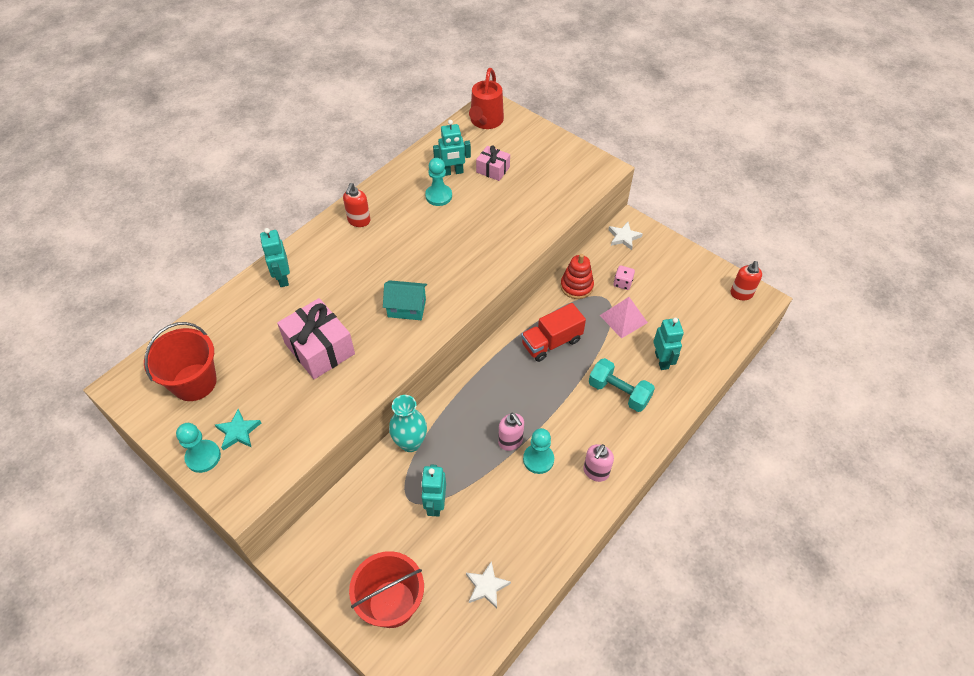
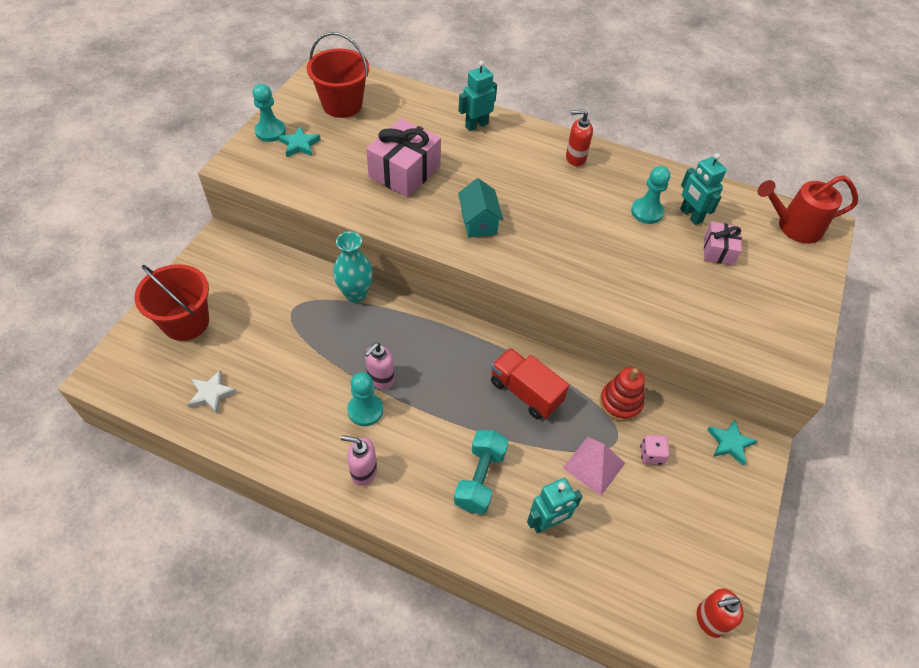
camera: 70 degrees right, 0 degrees up
(435, 504) = (292, 330): turquoise robot -> none
(624, 237) = (730, 443): white star -> turquoise star

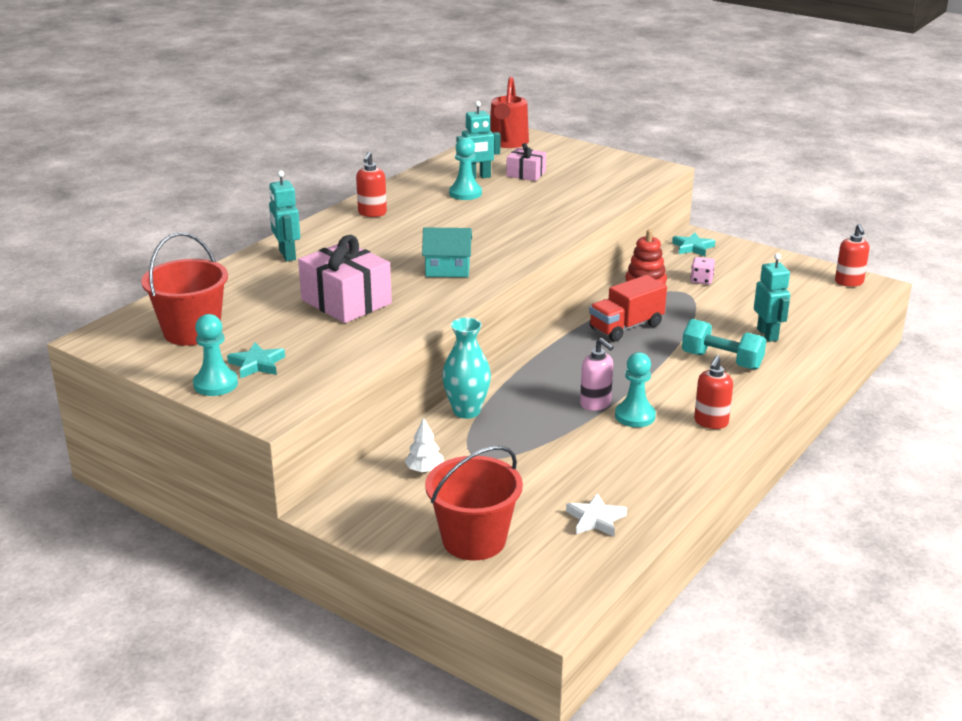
camera: 75 degrees left, 25 degrees down
(271, 281) = (424, 470): none -> white tree
(363, 472) = (711, 422): pink soap dispenser -> red soap dispenser
(594, 465) = (710, 306): pink pyramid -> none

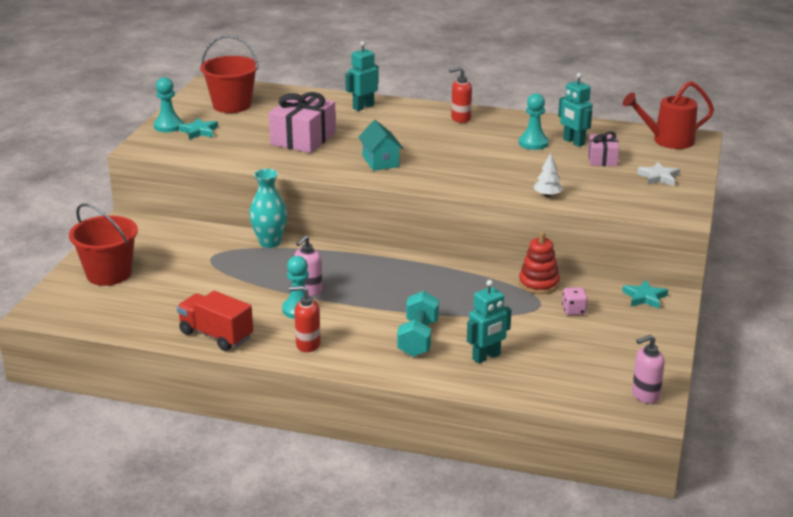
camera: 70 degrees right, 0 degrees up
(424, 470) = (185, 242): white tree -> white tree (547, 195)
(596, 519) = (148, 313): white star -> white star (658, 177)
(626, 327) = (448, 286): red truck -> red truck (216, 335)
(849, 282) = (645, 395): red soap dispenser -> pink soap dispenser

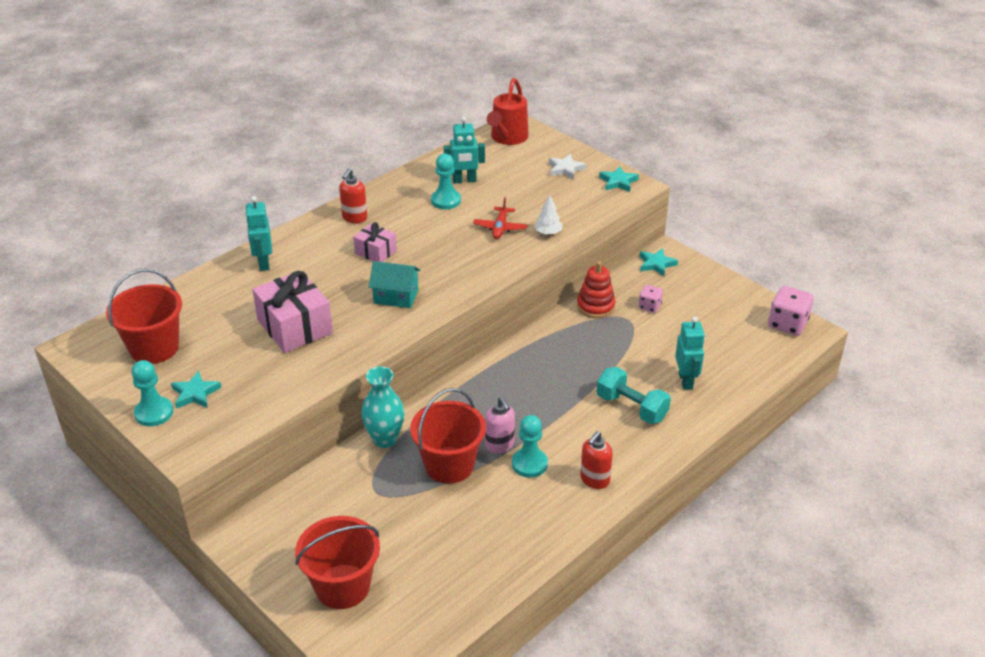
camera: 60 degrees left, 10 degrees up
(216, 335) = (533, 538): red truck -> none
(266, 276) = (449, 465): none -> red bucket
(526, 174) = (500, 228): none -> red plane
(602, 159) = (509, 180): pink gift -> pink gift (375, 252)
(645, 395) = (787, 324): pink soap dispenser -> pink dice
(676, 205) = (618, 182): none -> turquoise star

